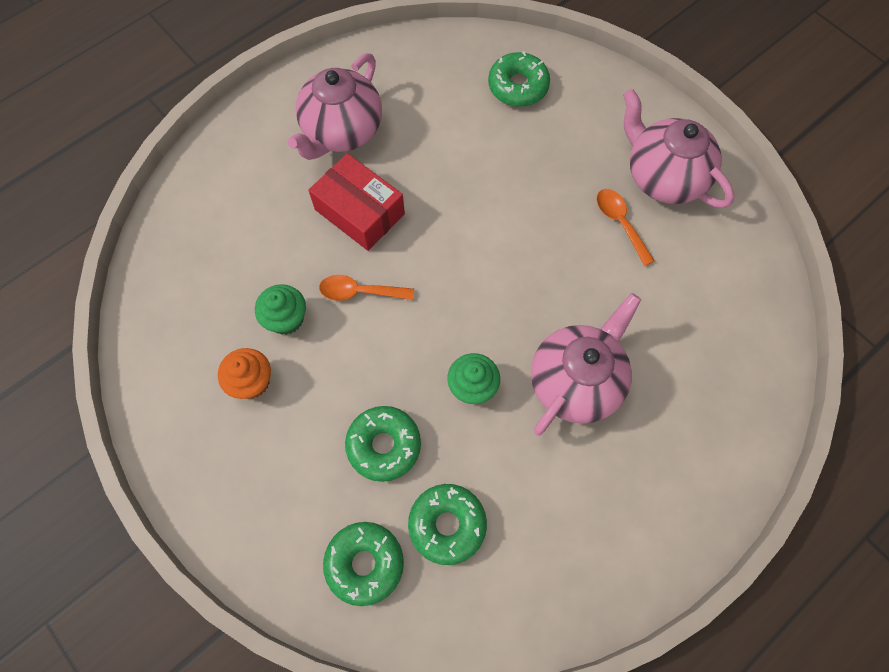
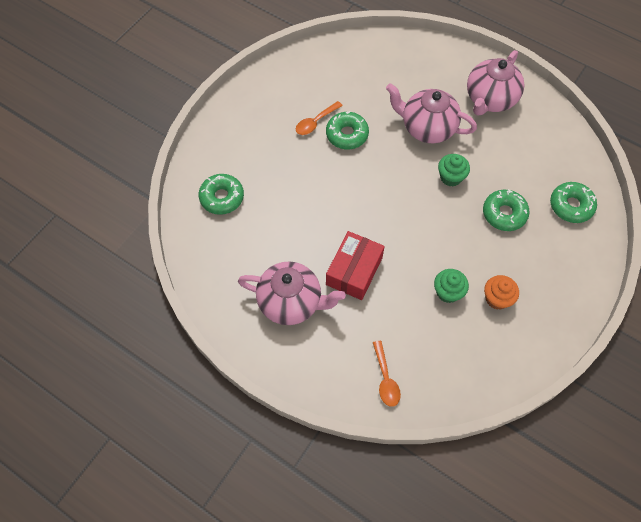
camera: 105 degrees left, 5 degrees down
(360, 292) = (413, 254): orange spoon -> orange spoon (385, 379)
(447, 525) = (533, 172): green donut -> green donut (347, 134)
(663, 177) = (275, 105): pink teapot -> pink teapot (490, 99)

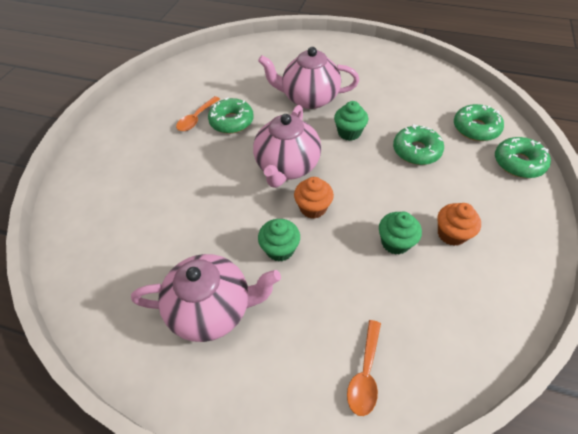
camera: 15 degrees left, 10 degrees down
(222, 197) = (105, 212): green donut -> green donut (518, 163)
(354, 271) = (280, 249): red box -> green cupcake
(385, 379) = (365, 374): orange spoon -> orange spoon turned 45 degrees clockwise
(392, 243) = (313, 208): none -> orange cupcake
(490, 99) = (357, 65): pink teapot -> pink teapot (287, 167)

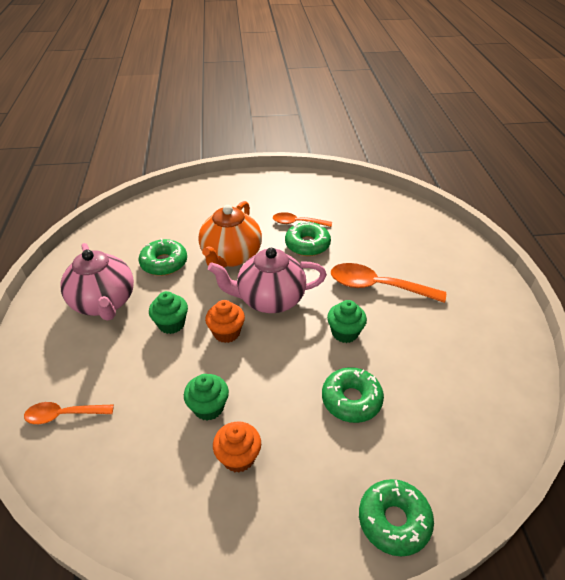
camera: 65 degrees right, 10 degrees down
(211, 178) = (231, 256): none -> orange teapot
(309, 98) = (377, 286): pink teapot -> orange spoon
(475, 128) = (432, 458): green donut -> green donut (164, 263)

